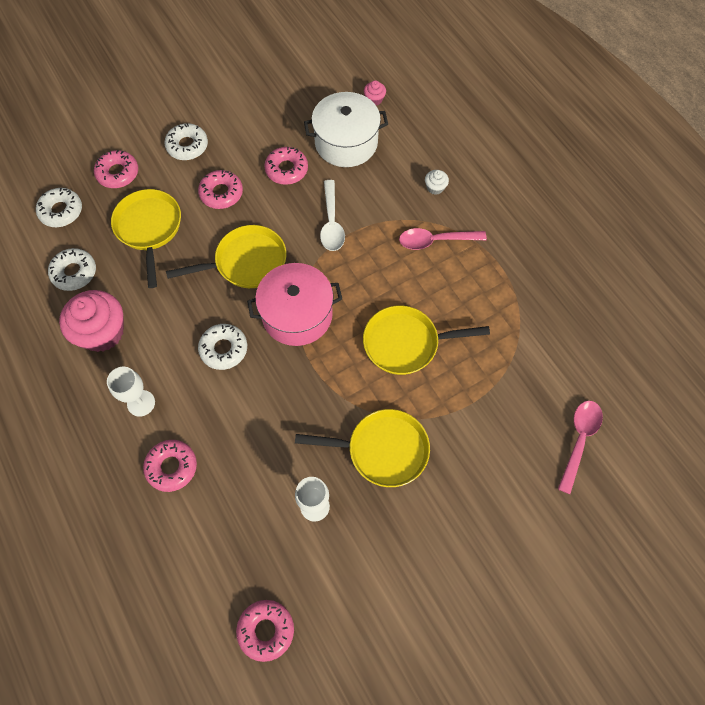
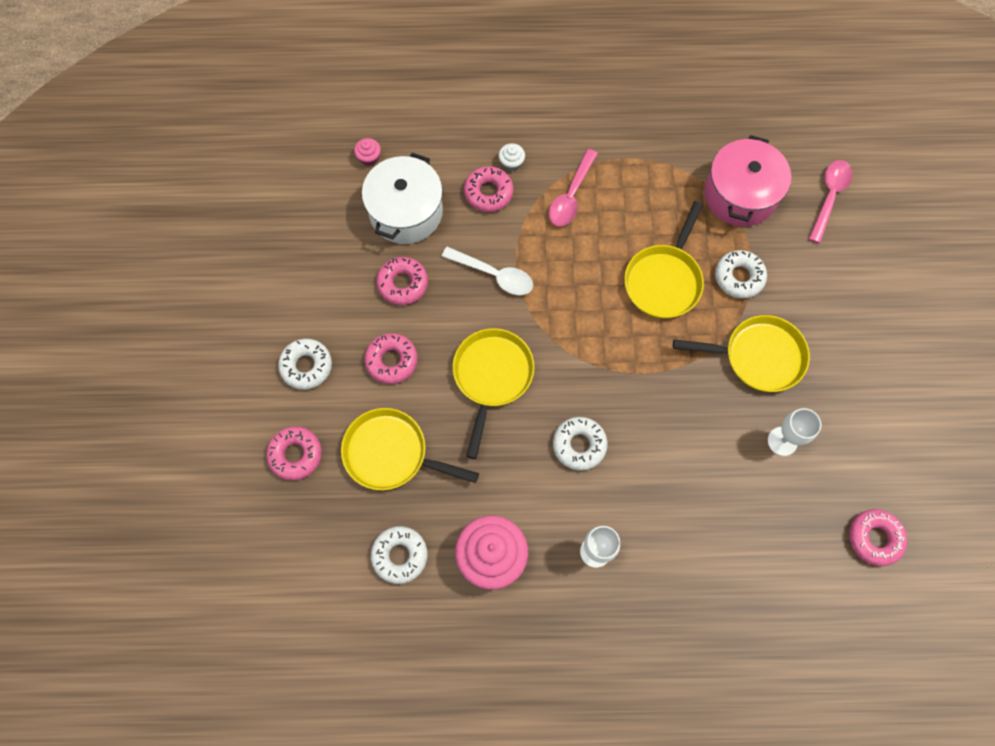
camera: 60 degrees left, 5 degrees up
(61, 211) = (308, 537): white donut -> white donut (739, 277)
(171, 467) = (679, 552): pink donut -> pink donut (488, 192)
(297, 315) = (579, 359): pink pot -> pink pot (740, 195)
(382, 450) = (758, 356): yellow pan -> yellow pan turned 60 degrees clockwise
(579, 441) = (829, 197): pink spoon -> pink spoon turned 60 degrees clockwise

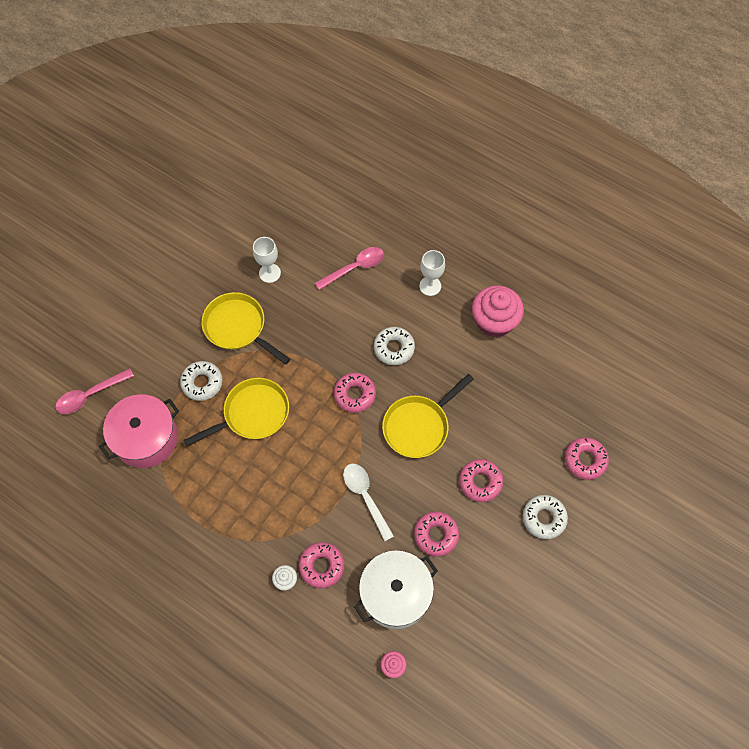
camera: 145 degrees left, 5 degrees down
(391, 453) = (519, 420): yellow pan -> none
(400, 555) = (551, 356): white donut -> none
(571, 195) = (263, 521): pink spoon -> pink spoon (354, 268)
(874, 538) = (267, 197): pink donut -> pink donut (355, 394)

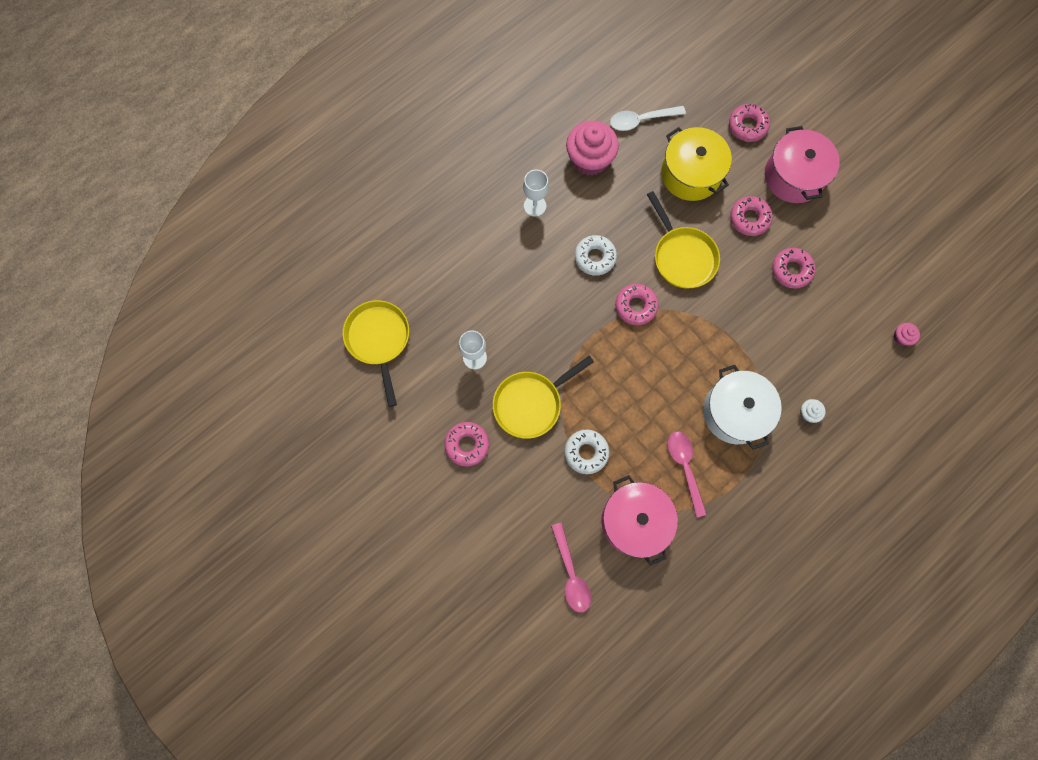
camera: 75 degrees left, 10 degrees up
(252, 414) = (633, 408): yellow pan -> yellow pan (379, 340)
(321, 566) = (801, 377): pink donut -> pink donut (467, 445)
(354, 268) = (493, 272): pink spoon -> pink spoon (685, 468)
(365, 497) = (742, 322): white spoon -> white spoon (641, 120)
(395, 594) = (838, 319): white pot -> white pot (735, 412)
(510, 416) = (690, 174): none -> yellow pot
(544, 518) = (793, 176): white donut -> pink pot

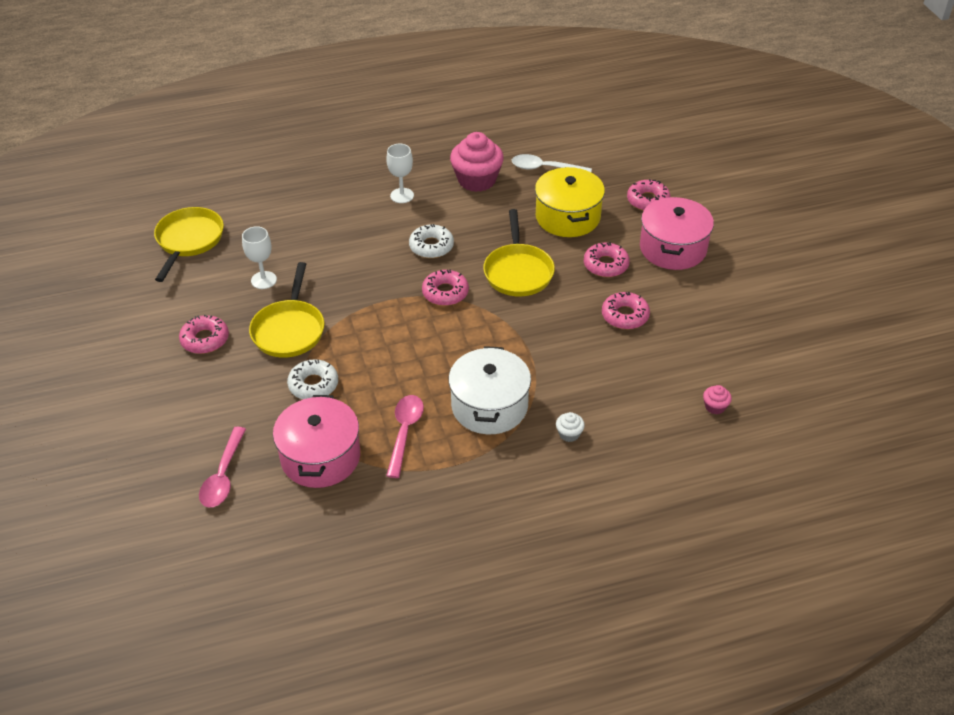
camera: 25 degrees right, 30 degrees down
(531, 403) = (289, 330): yellow pan -> yellow pan turned 75 degrees counterclockwise

